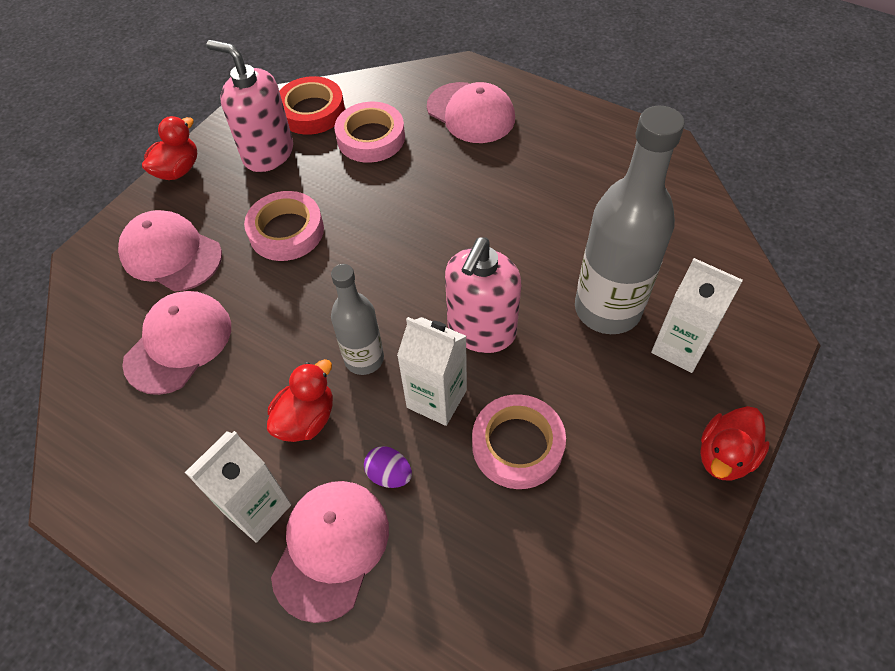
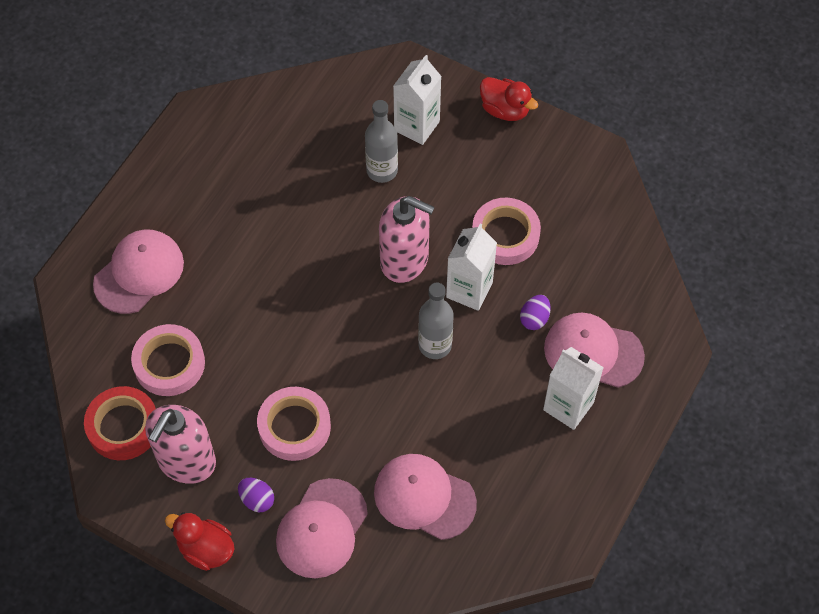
camera: 95 degrees left, 5 degrees up
(216, 204) = (257, 499): none -> purple egg
(306, 419) = (492, 382): red duck -> none
(607, 309) = (382, 170): grey bottle -> grey bottle, size x0.58

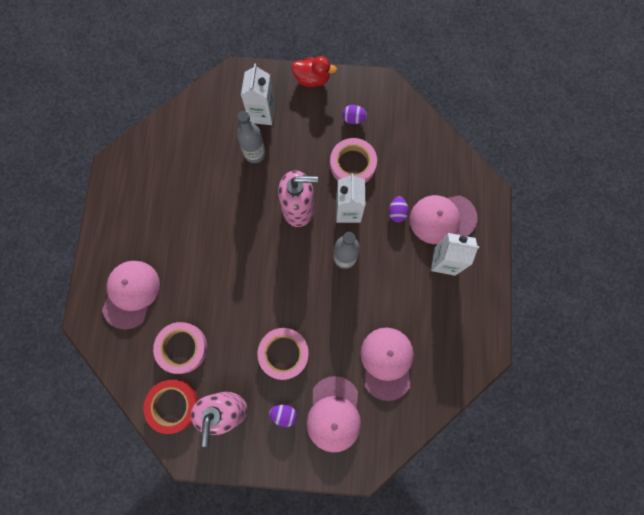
camera: 25 degrees left, 15 degrees up
(206, 549) = (268, 463): red duck -> none
(424, 497) = (387, 362): pink cap -> pink cap turned 90 degrees clockwise
(535, 180) = (353, 119): none -> purple egg

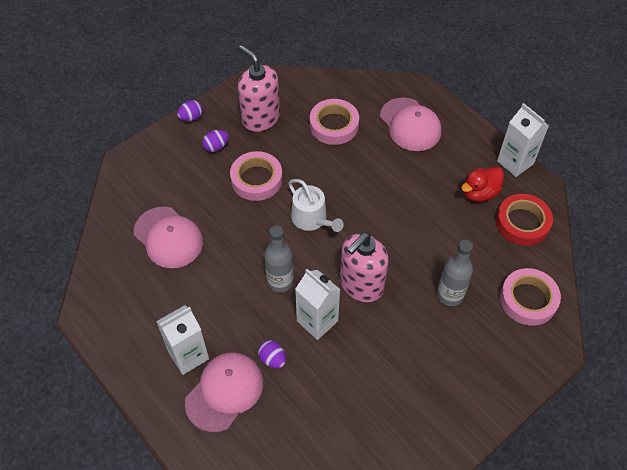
camera: 135 degrees right, 20 degrees down
(173, 405) = (299, 93): red tape -> red tape (522, 223)
(262, 113) = (488, 335): white carton -> white carton (515, 162)
(279, 283) = (312, 219): none -> white watering can
(312, 79) = (486, 413): red duck -> red duck (479, 193)
(334, 414) = (178, 175): pink cap -> none
(352, 164) = (357, 365): pink tape -> pink tape (528, 299)
(353, 119) = (404, 410): purple egg -> purple egg (191, 117)

